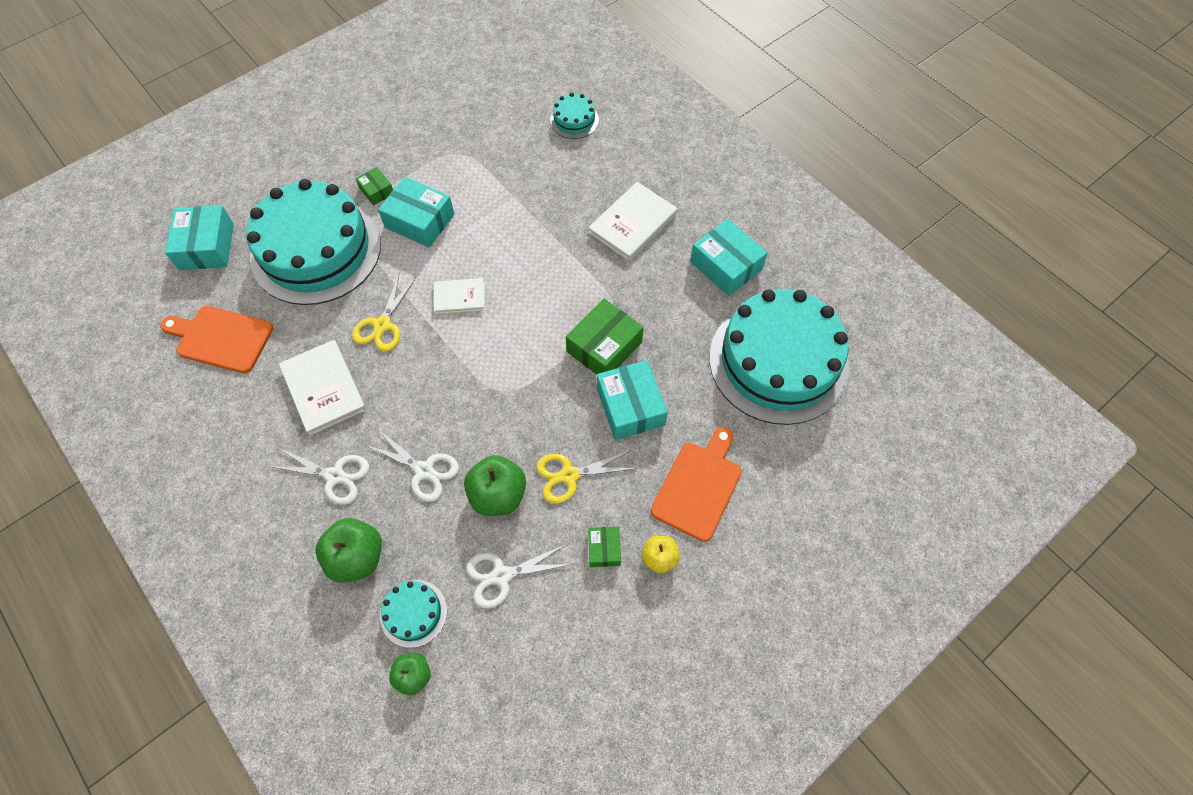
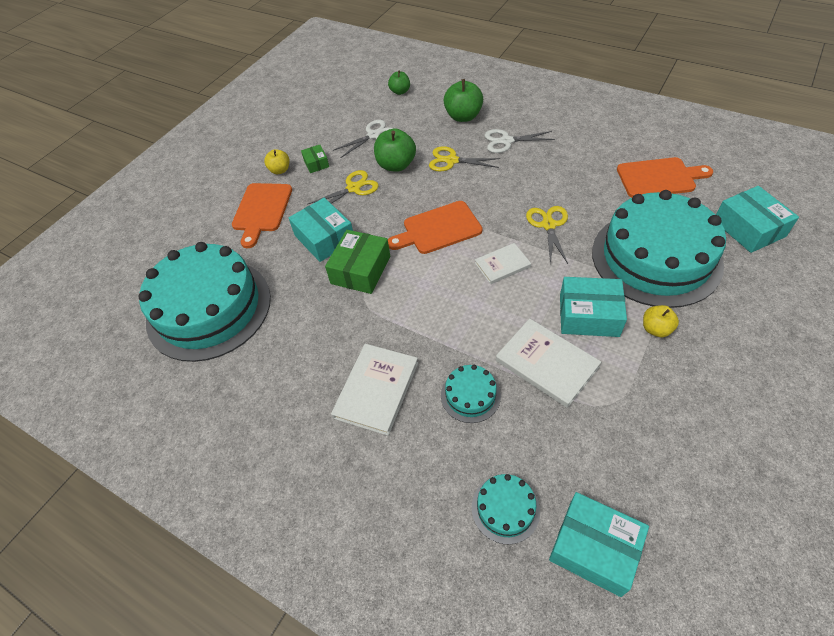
camera: 165 degrees right, 10 degrees down
(324, 388) = (555, 176): white book -> white book (546, 364)
(376, 191) = (656, 329): green box -> yellow apple
(413, 613) = (415, 109): turquoise cake -> turquoise cake (470, 395)
(424, 470) = (451, 161): white scissors -> yellow scissors
(498, 367) = (438, 229): none -> orange cutting board
(725, 266) = (268, 378): turquoise box -> turquoise box (594, 548)

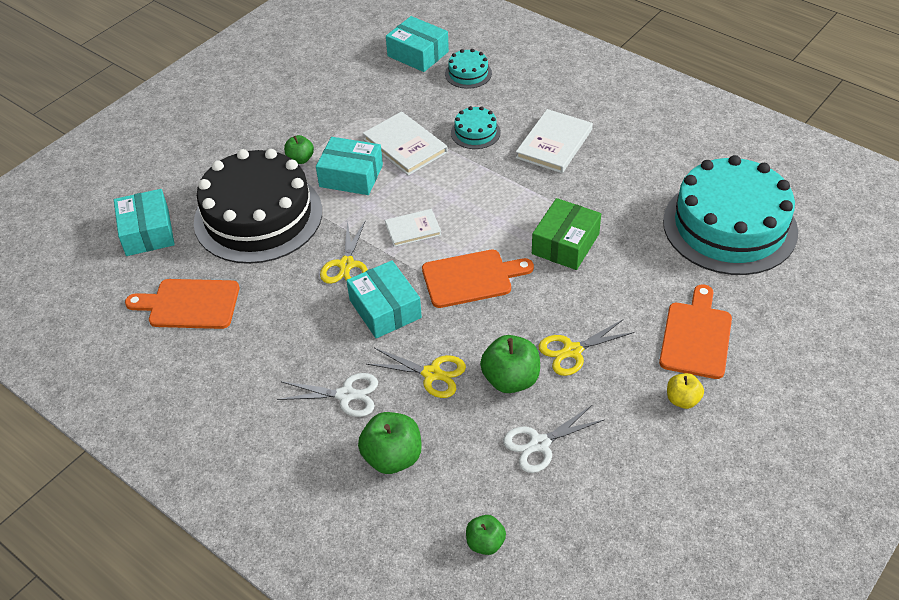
camera: 175 degrees left, 5 degrees down
(316, 163) = (628, 403): green box -> none
(324, 238) = (608, 286): turquoise box -> turquoise box (385, 309)
(656, 258) = (258, 216): turquoise cake -> black cake
(656, 329) = (300, 159): yellow apple -> green apple

